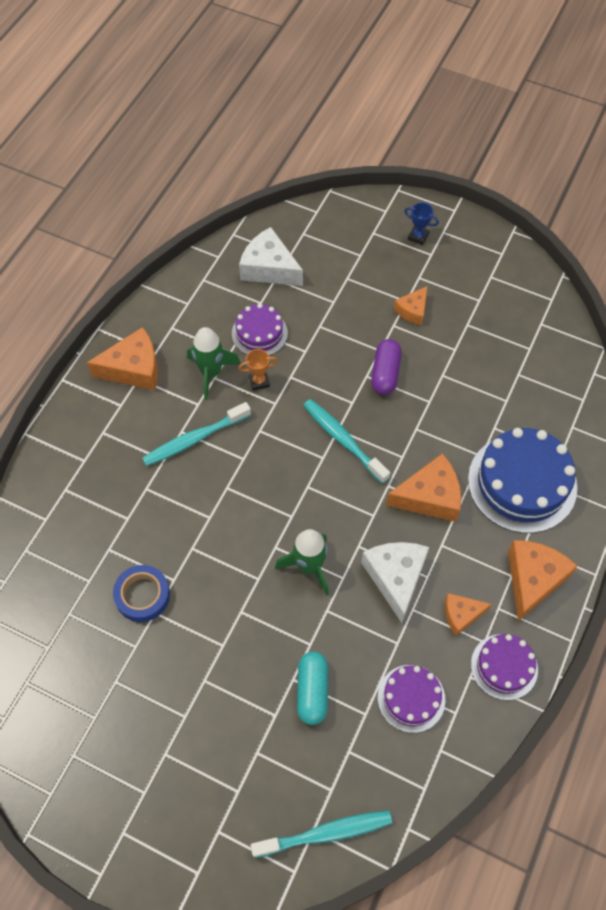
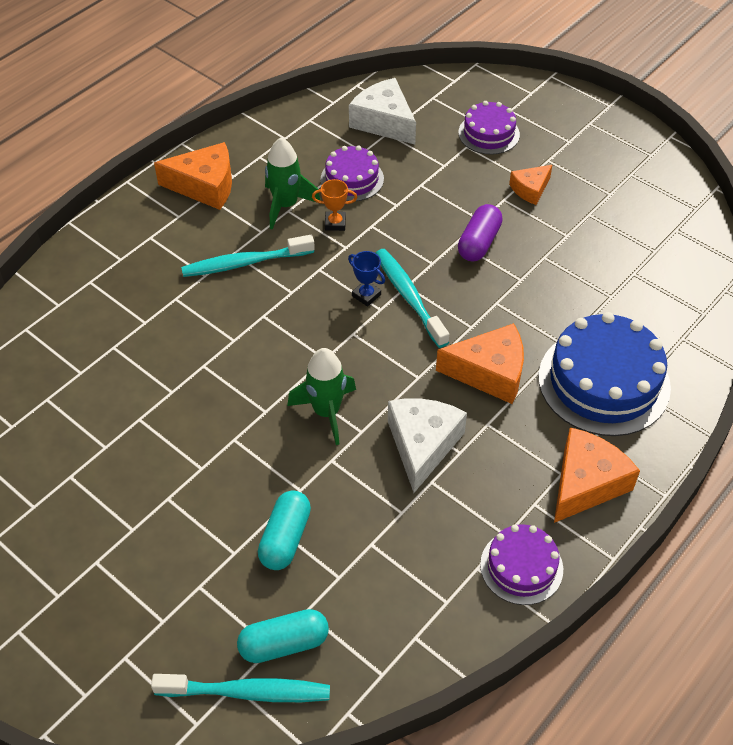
camera: 15 degrees right, 10 degrees down
(142, 595) = (132, 399): blue tape -> none
(341, 784) = (284, 644): none -> turquoise capsule
(411, 698) = (398, 573): purple cake -> purple cake (489, 133)
(418, 236) = (559, 122): blue trophy -> blue trophy (366, 295)
(461, 615) = (487, 500): orange cheese -> none

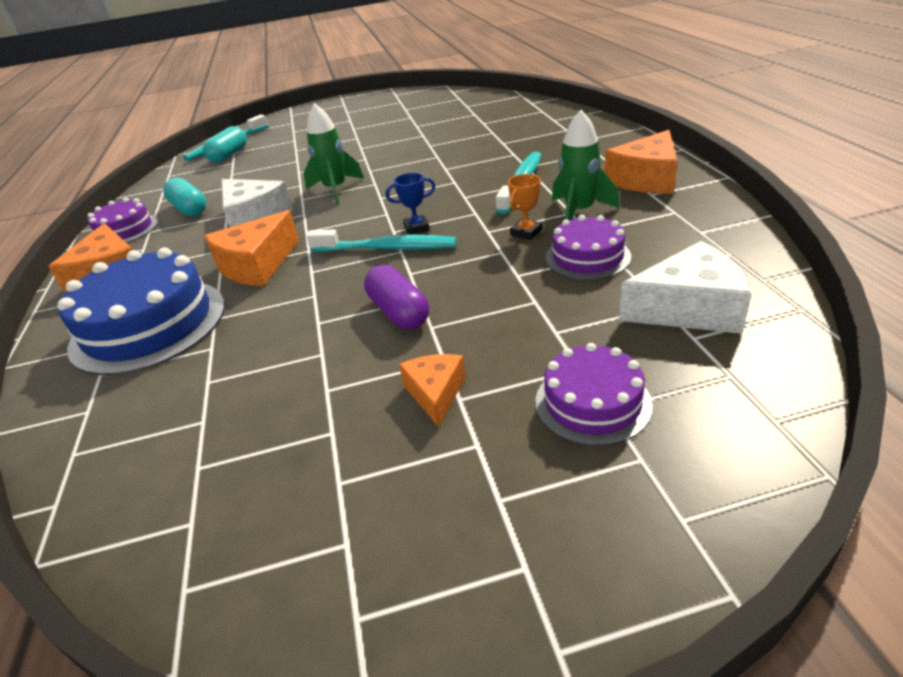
camera: 130 degrees right, 15 degrees down
(285, 538) = (278, 163): turquoise capsule -> turquoise capsule (189, 209)

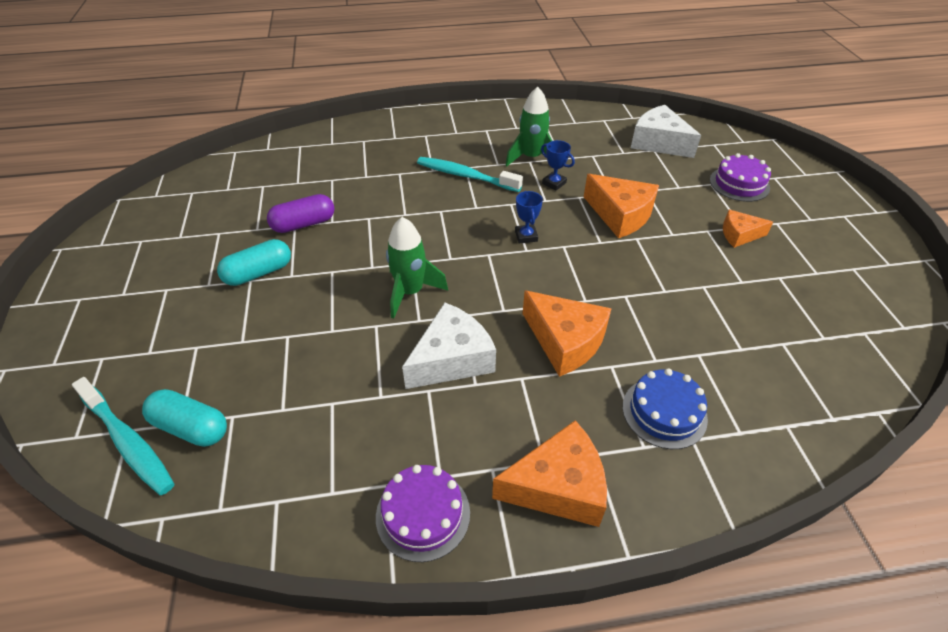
camera: 90 degrees left, 10 degrees up
(149, 325) = (664, 412): blue cake -> blue cake, size x0.56
(189, 209) = (388, 439): turquoise capsule -> turquoise capsule (258, 273)
(387, 248) = (557, 254): turquoise toothbrush -> none
(399, 312) = (654, 248): purple capsule -> purple capsule (304, 224)
(526, 232) = (554, 183): orange trophy -> blue trophy
(587, 257) = (596, 164): purple cake -> none
(646, 179) = (491, 125): orange cheese -> orange cheese (620, 215)
(689, 309) = (658, 143): white cheese -> white cheese turned 45 degrees counterclockwise

